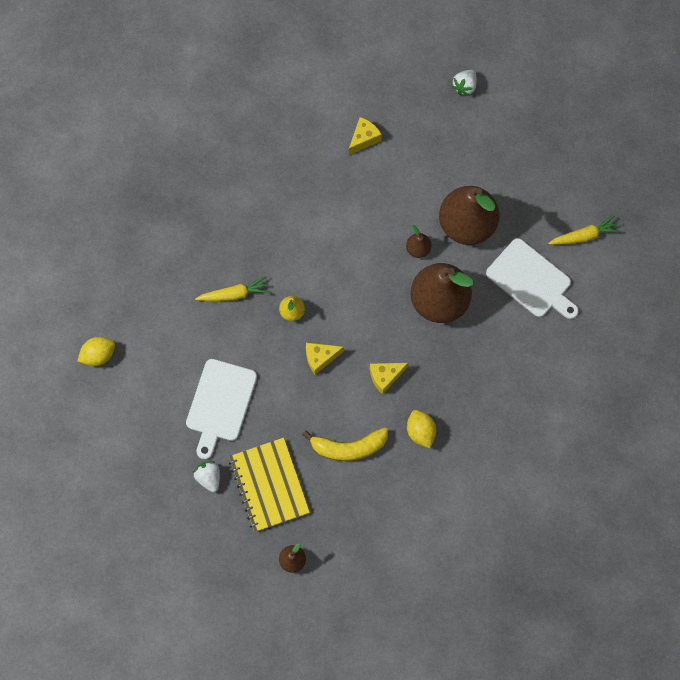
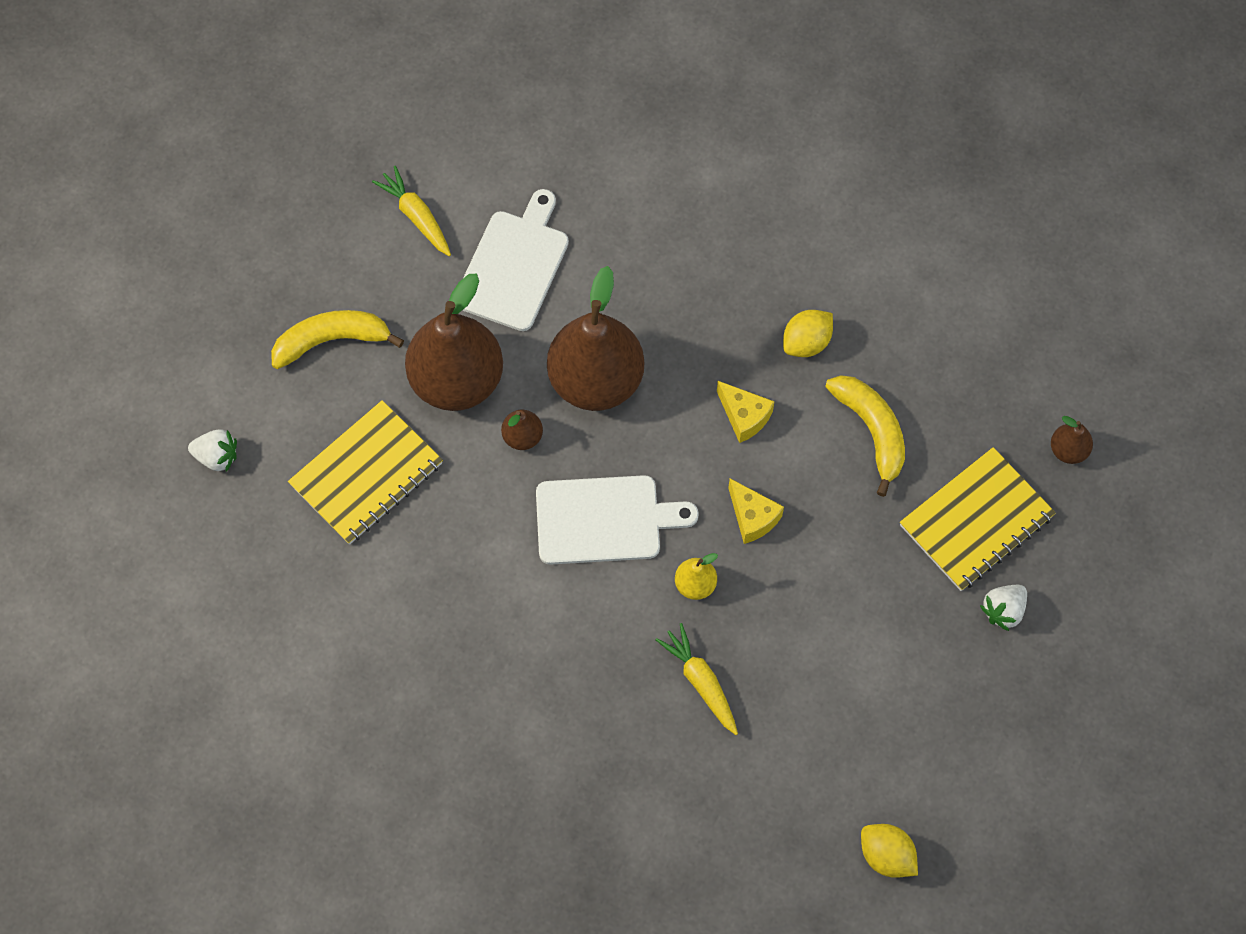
camera: 110 degrees left, 5 degrees down
(220, 404) = (884, 637): white cutting board -> white cutting board (604, 520)
(363, 139) = (361, 578): yellow cheese -> none
(425, 159) = (367, 474): none -> yellow notebook
(516, 165) = (332, 340): none -> yellow banana

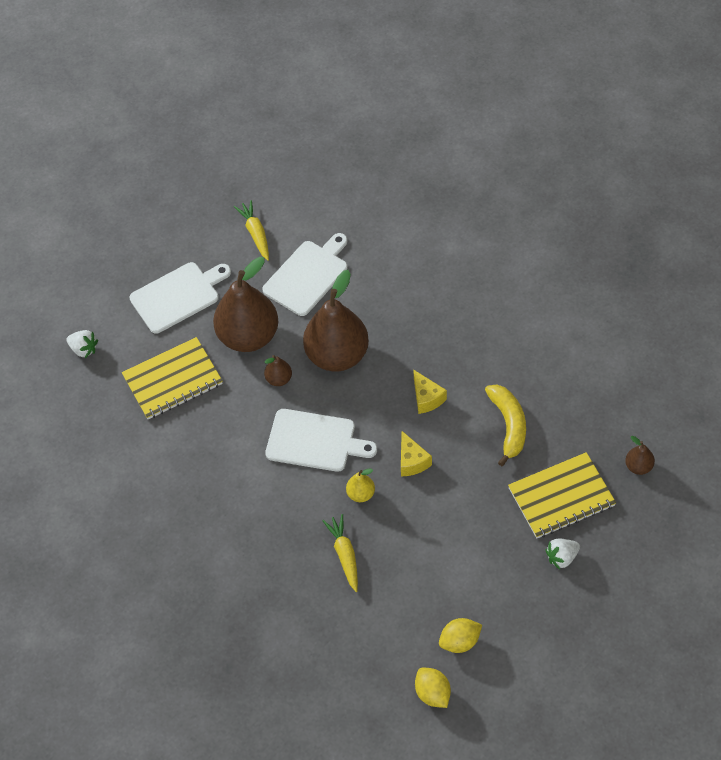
camera: 20 degrees right, 10 degrees down
(332, 340) = (178, 296): yellow banana -> white cutting board
(806, 342) = (482, 361): yellow lemon -> yellow lemon (460, 642)

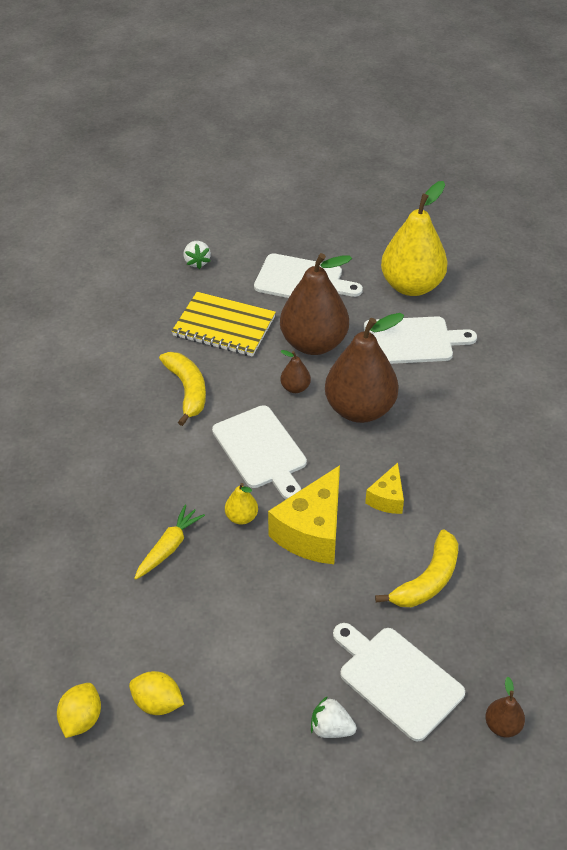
camera: 45 degrees right, 10 degrees down
(213, 447) = (187, 390): none -> yellow banana
(255, 233) = (411, 286): yellow carrot -> yellow pear
(412, 461) = (312, 531): yellow cheese -> yellow cheese, size x1.86
(561, 497) = (397, 679): yellow notebook -> white cutting board

